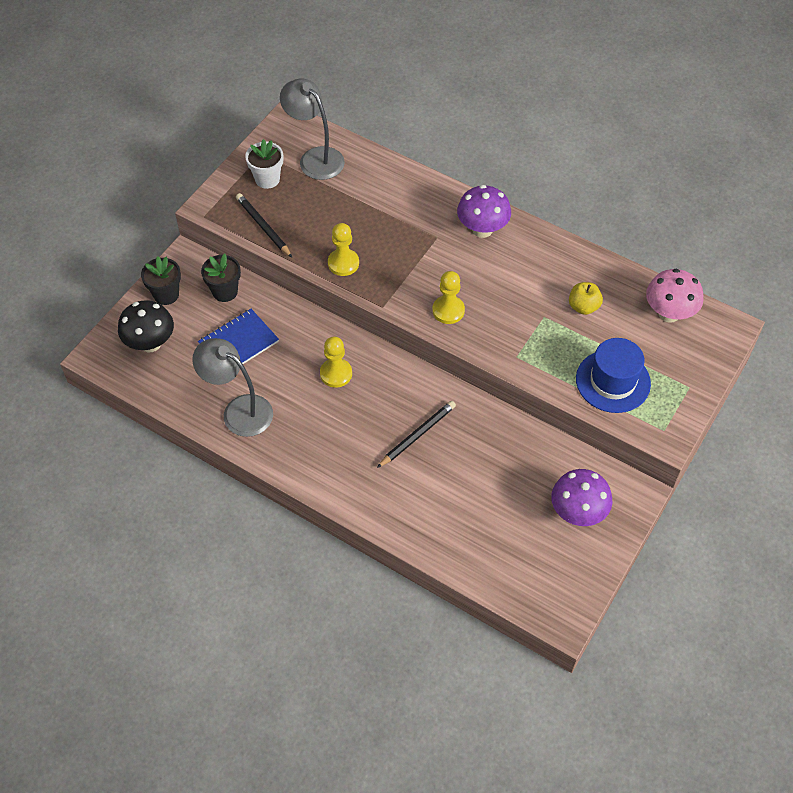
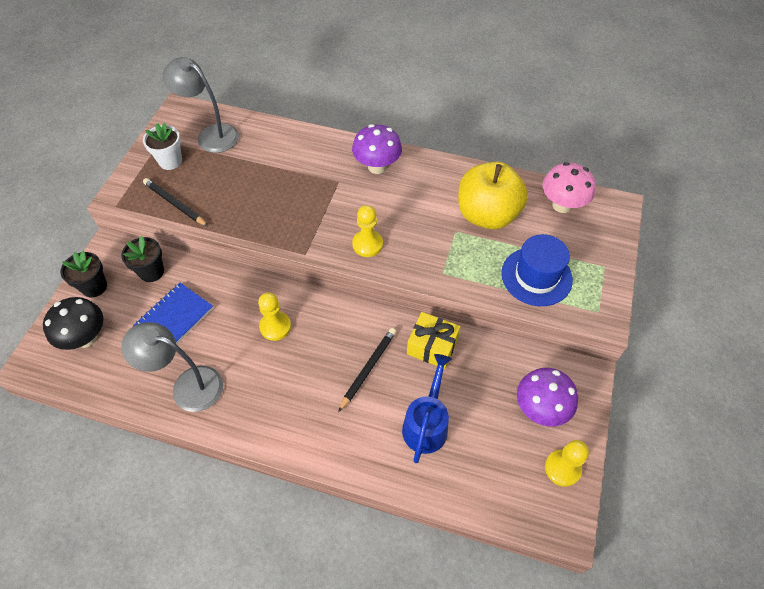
camera: 15 degrees left, 0 degrees up
(343, 263) = (258, 221): yellow pawn -> yellow pawn (562, 468)
(460, 498) = (426, 423): none -> blue watering can
(488, 429) = (432, 346): none -> yellow gift
(583, 307) = (487, 215): yellow apple -> yellow apple, size x2.17

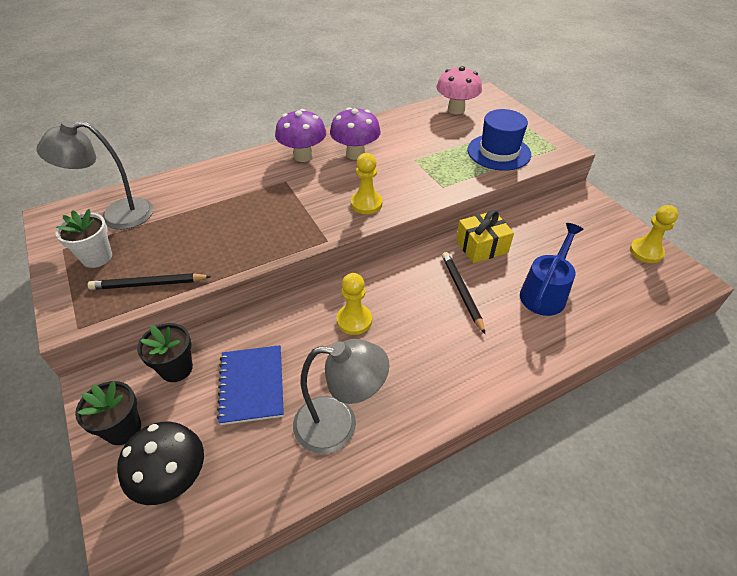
camera: 45 degrees left, 10 degrees down
(188, 385) = (339, 425): grey lamp -> grey lamp turned 150 degrees counterclockwise
(426, 423) = (545, 292): blue watering can -> blue watering can turned 60 degrees clockwise
(487, 215) = (420, 139): yellow apple -> none
(540, 409) = (589, 231): purple mushroom -> purple mushroom (355, 154)

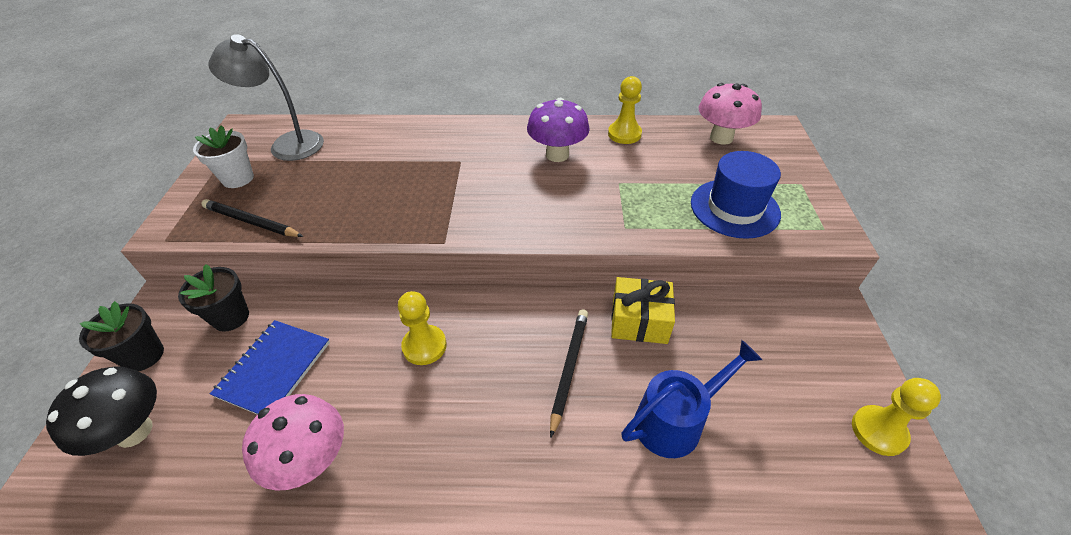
camera: 30 degrees right, 0 degrees up
(303, 156) = (500, 140): purple mushroom -> none
(339, 425) = (311, 460): grey lamp -> pink mushroom
(366, 204) = (520, 216): yellow pawn -> yellow pawn (624, 134)

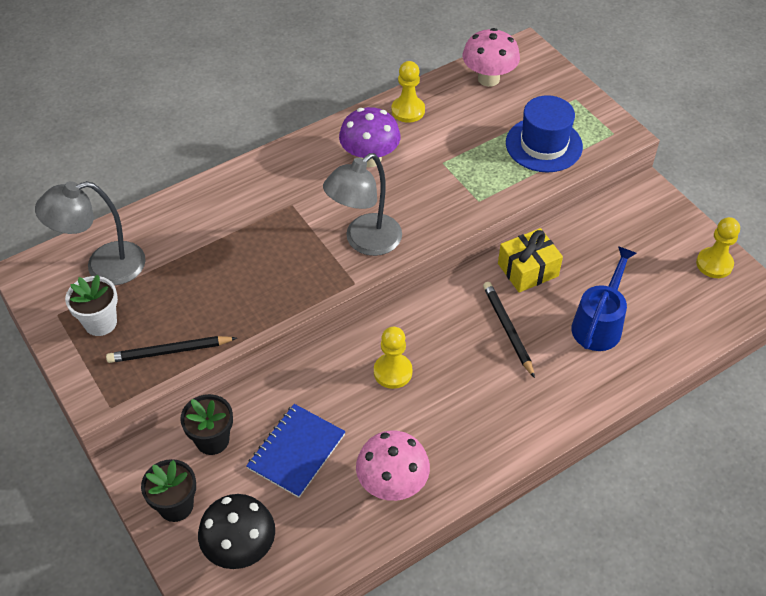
camera: 35 degrees left, 5 degrees up
(274, 369) = (296, 451): blue notebook -> blue notebook turned 45 degrees clockwise
(488, 214) = (365, 242): none -> grey lamp

